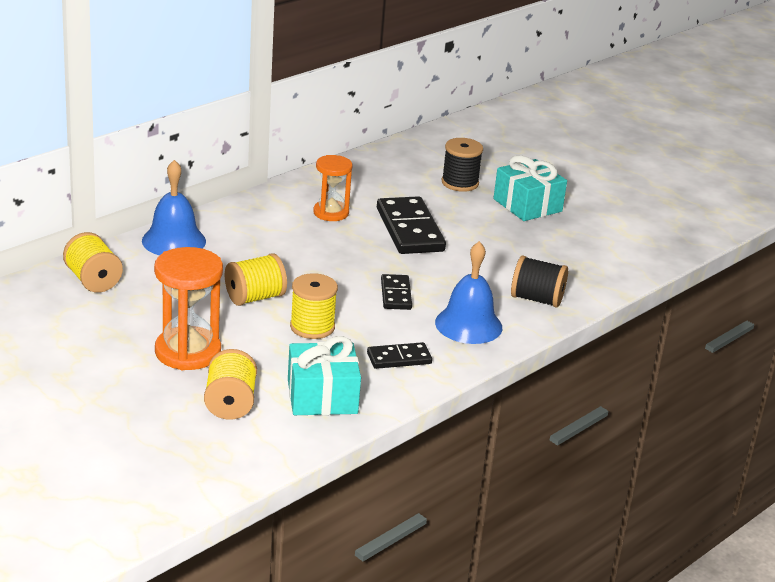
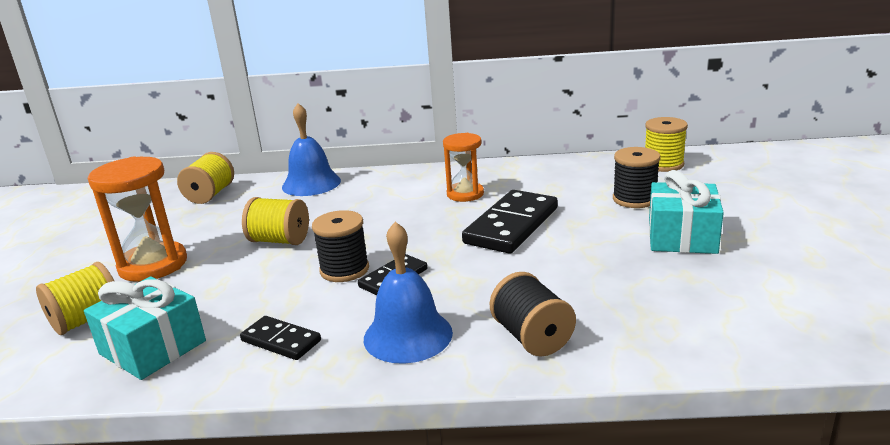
camera: 50 degrees right, 5 degrees down
(312, 327) = (271, 280): yellow spool -> yellow spool (663, 164)
(351, 301) = (344, 270): none -> black spool

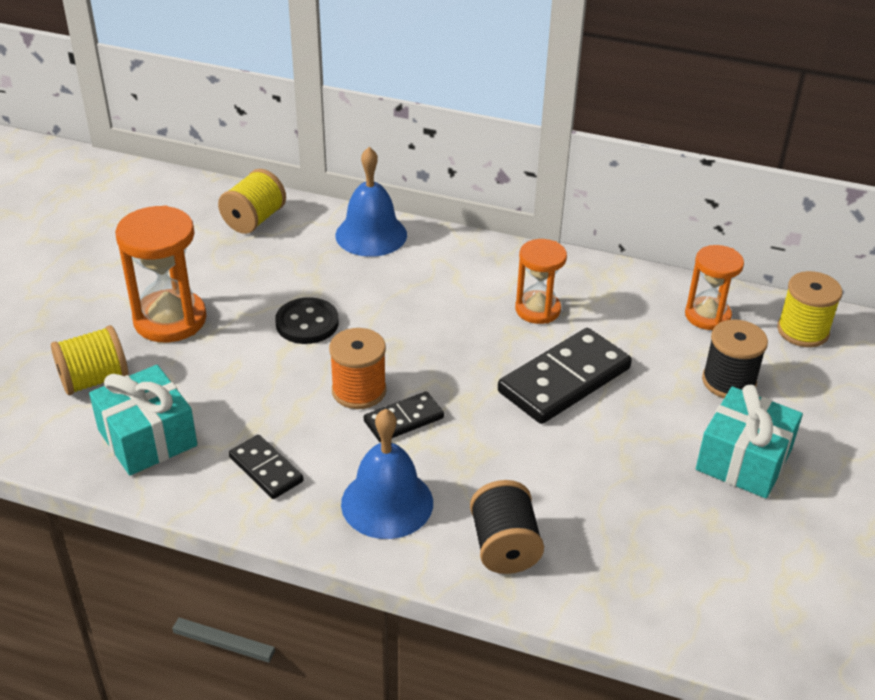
camera: 15 degrees right, 15 degrees up
(280, 240) = (307, 323): yellow spool -> black button
(344, 270) = (359, 391): black spool -> orange spool
(591, 171) = (707, 316): none -> orange hourglass

